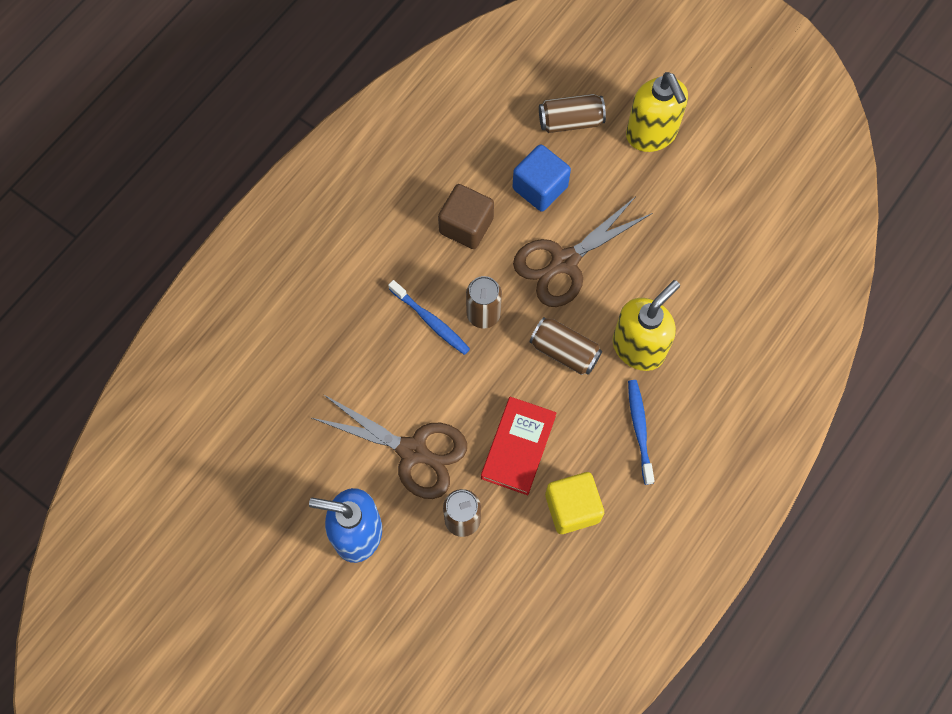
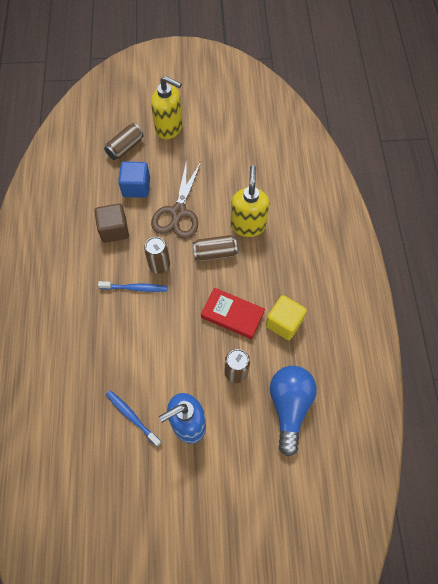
camera: 40 degrees left, 5 degrees down
(413, 451) = (182, 358): brown scissors -> none
(489, 611) = (289, 406): none -> blue light bulb
(518, 447) = (232, 315): red book -> red book turned 45 degrees counterclockwise
(639, 429) = (282, 262): blue toothbrush -> blue toothbrush (132, 417)

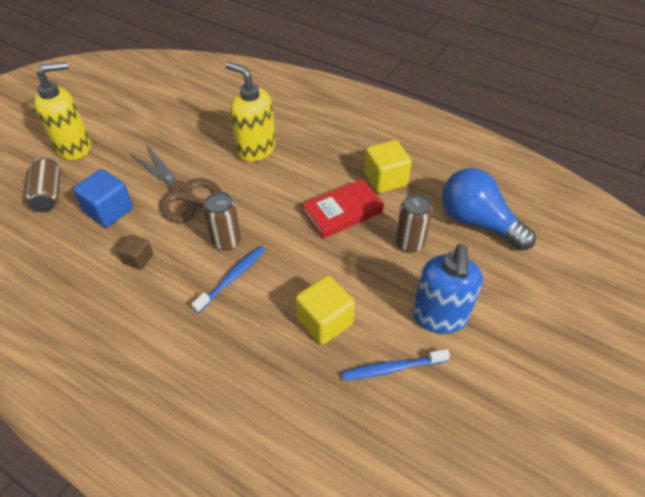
camera: 55 degrees left, 15 degrees down
(114, 230) = (138, 259): brown cube -> brown cube, size x0.59
(139, 359) = (325, 321): none -> yellow cube
(215, 253) = (260, 189): brown can -> none

